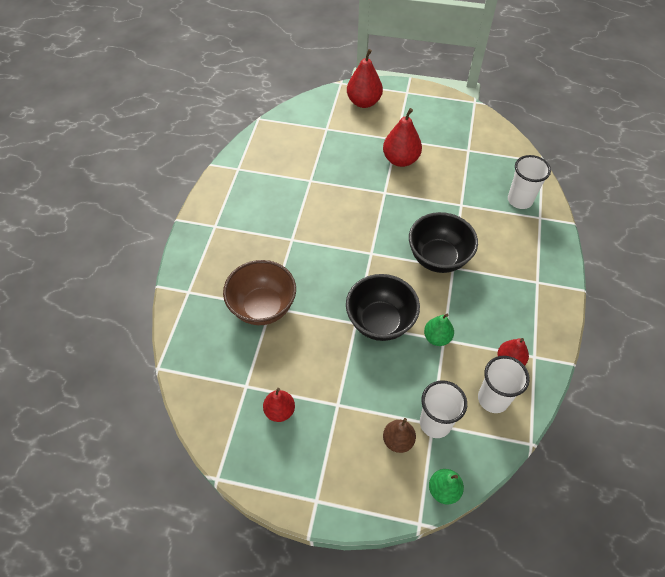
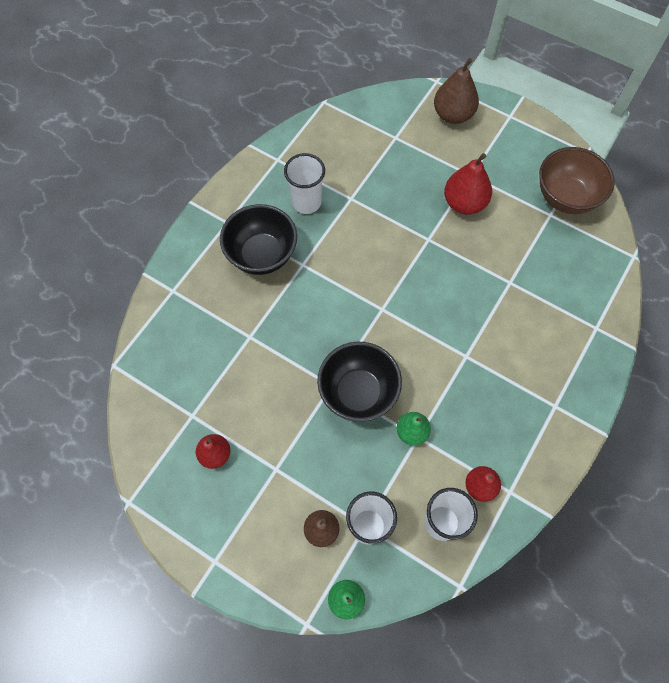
camera: 20 degrees right, 10 degrees up
(263, 307) = (241, 334): brown bowl -> brown bowl (565, 197)
(364, 102) = (453, 115): red pear -> brown pear
(438, 258) = (454, 339): black bowl -> black bowl (262, 255)
(520, 200) = (582, 298): white cup -> white cup (306, 202)

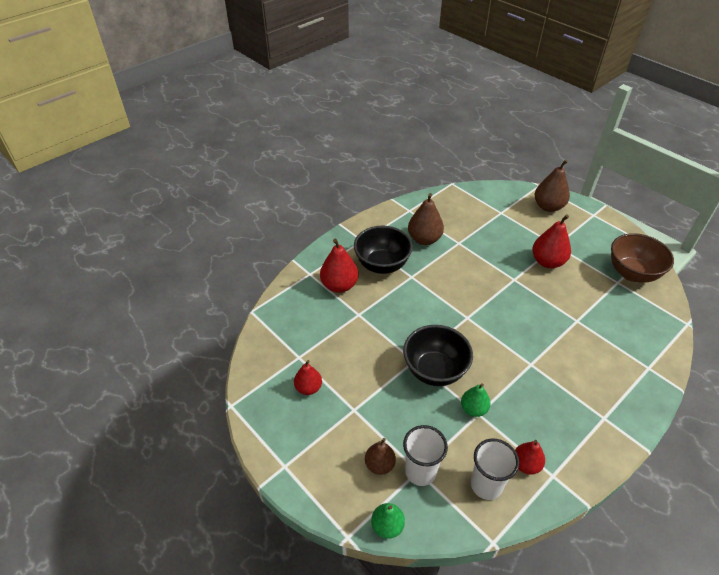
camera: 15 degrees right, 20 degrees down
(215, 299) = (339, 285): none -> red pear
(306, 202) = (424, 239): white cup -> brown pear

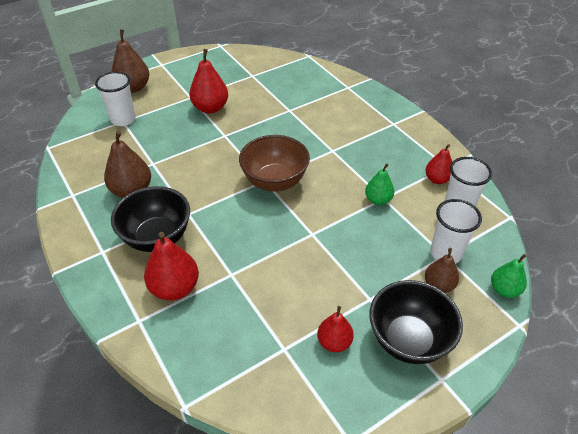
camera: 80 degrees left, 0 degrees up
(434, 370) = (328, 219): black bowl -> black bowl (408, 340)
(503, 212) = (123, 119): none -> white cup
(632, 273) = (245, 65): brown bowl -> brown bowl (275, 182)

